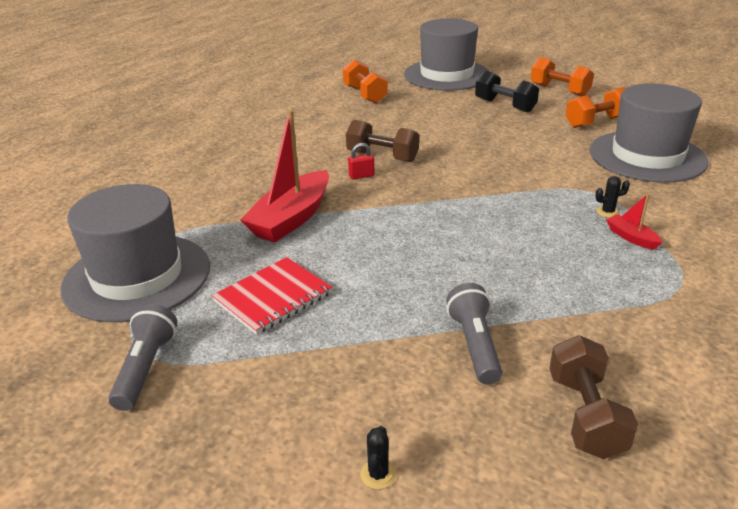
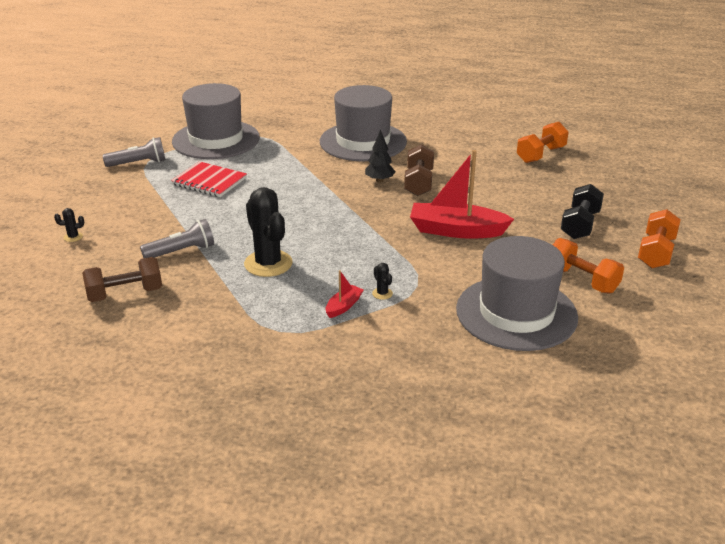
camera: 70 degrees right, 0 degrees up
(291, 218) = (302, 168): red boat -> red boat (456, 230)
(361, 176) = (379, 180): red padlock -> black tree
(446, 75) = (634, 185): grey hat -> grey hat (363, 142)
(528, 275) = (268, 263): none -> black cactus

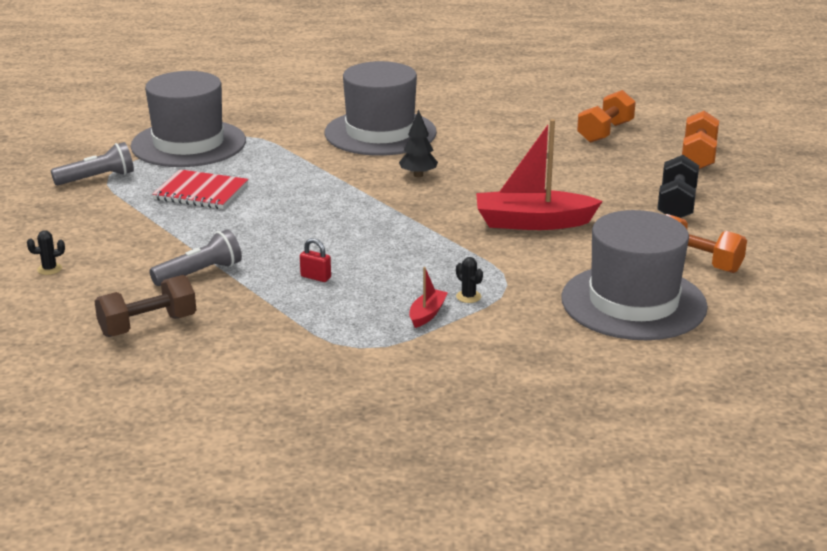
camera: 10 degrees left, 5 degrees down
(268, 263) = (315, 277): black cactus -> red padlock
(419, 183) = (468, 174): brown dumbbell -> none
(656, 253) = (772, 226): orange dumbbell -> orange dumbbell (698, 156)

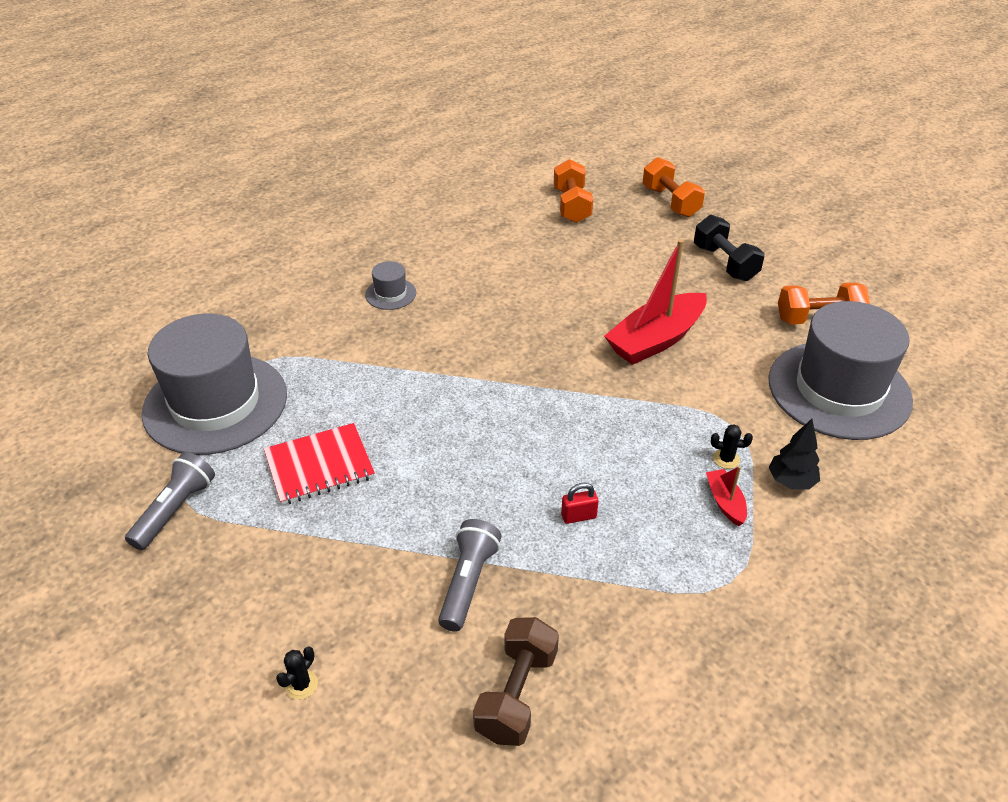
camera: 40 degrees left, 15 degrees up
(380, 133) = (390, 294): grey hat -> grey hat, size x0.41
(418, 175) = (493, 331): black tree -> black tree (791, 481)

